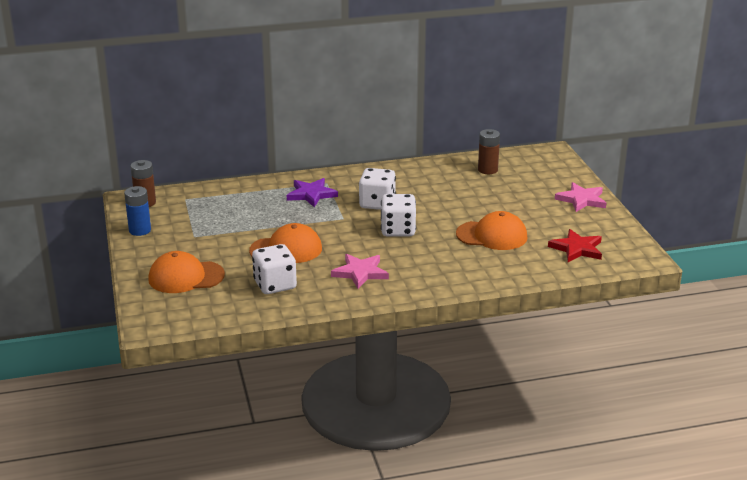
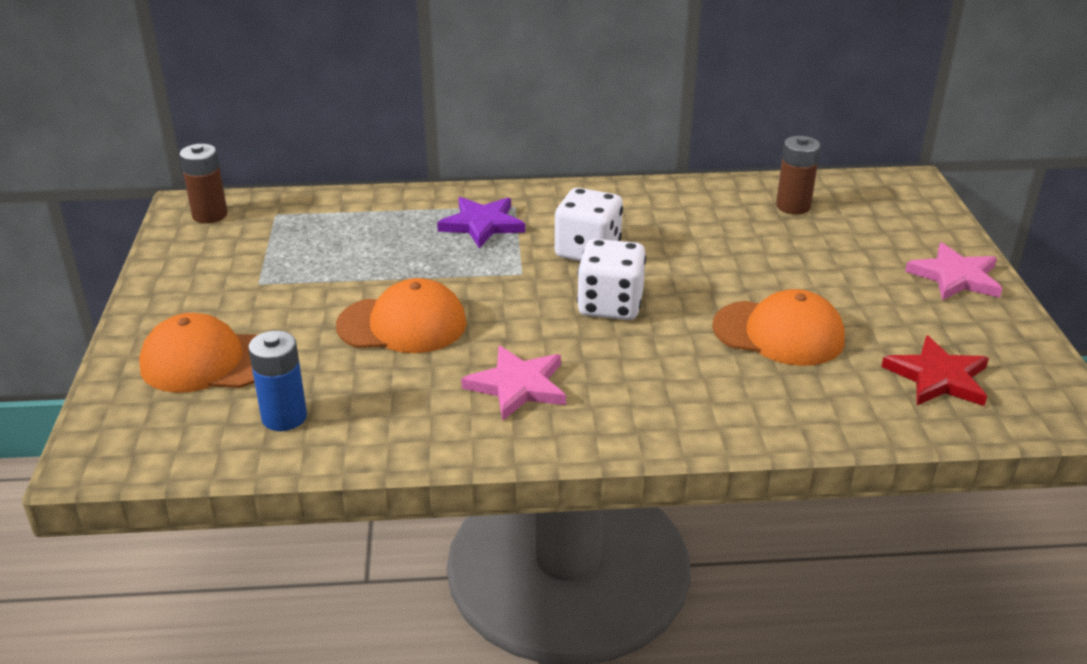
camera: 10 degrees right, 5 degrees up
(140, 230) = (176, 263): blue battery -> blue battery (284, 417)
(275, 285) = (355, 395): white dice -> none

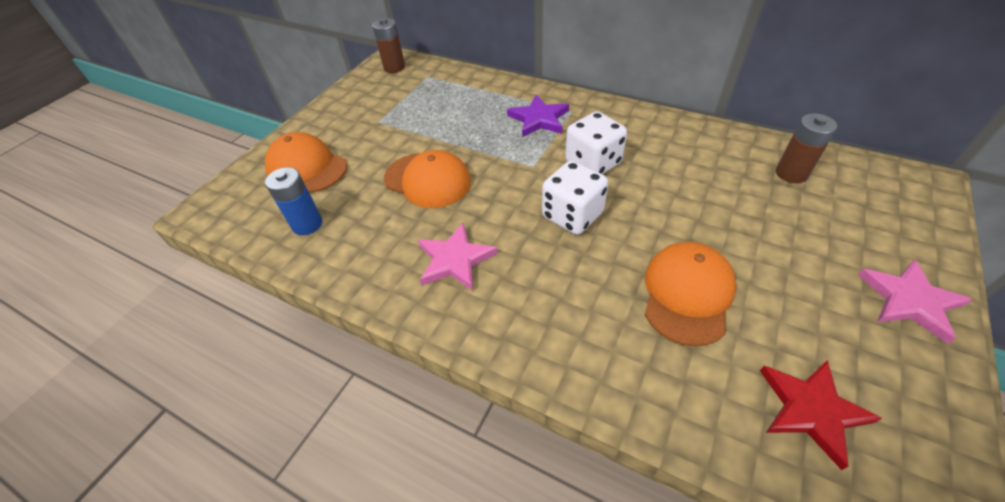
camera: 35 degrees right, 15 degrees up
(778, 333) = (687, 294): orange cap -> orange cap turned 120 degrees counterclockwise

